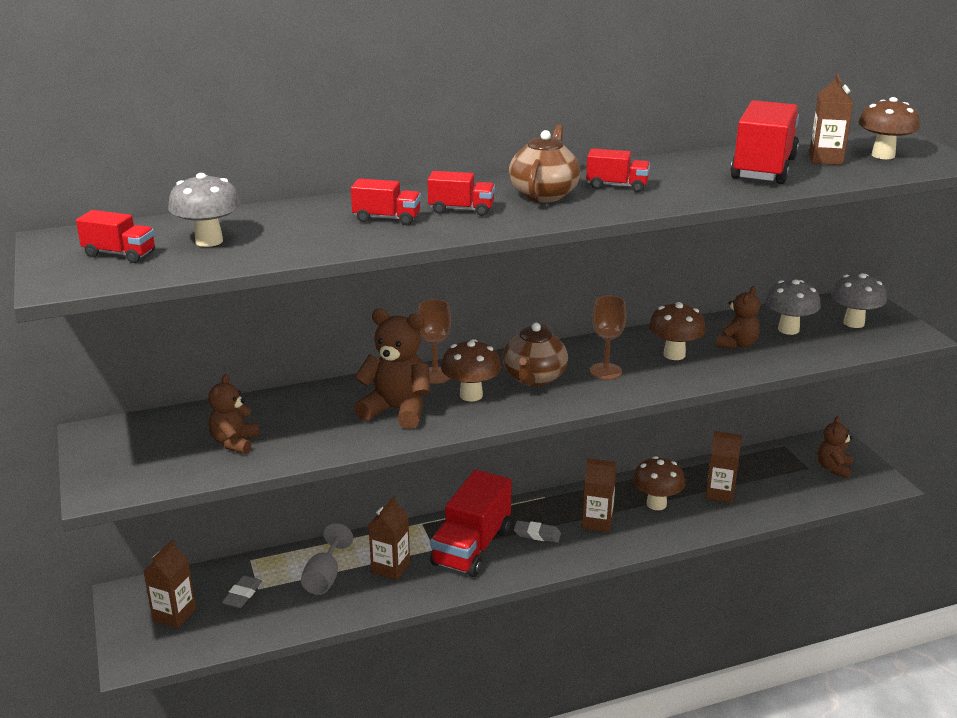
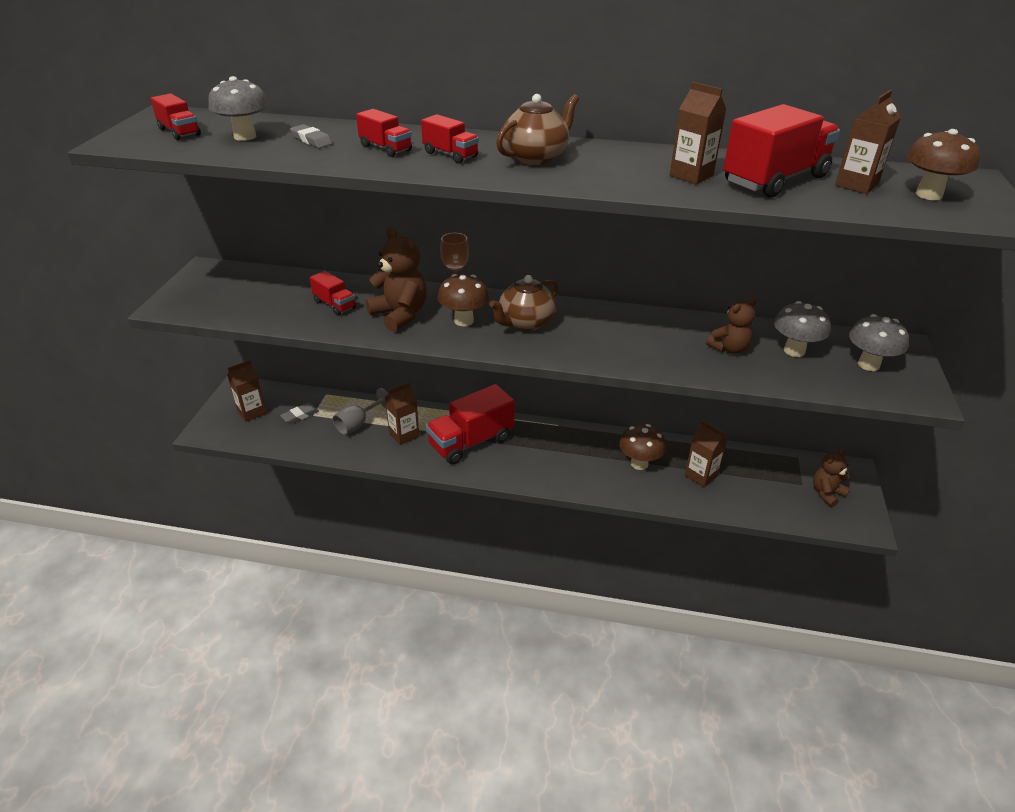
camera: 30 degrees right, 10 degrees up
(234, 442) = (274, 302): brown teddy bear -> none
(537, 534) = (525, 451): grey eraser -> grey eraser (311, 140)
(597, 522) = (579, 459): brown carton -> brown carton (691, 176)
(605, 371) = (588, 335): brown goblet -> none
(617, 186) = (609, 164): red truck -> red truck (334, 305)
(674, 355) = (662, 340): brown mushroom -> none

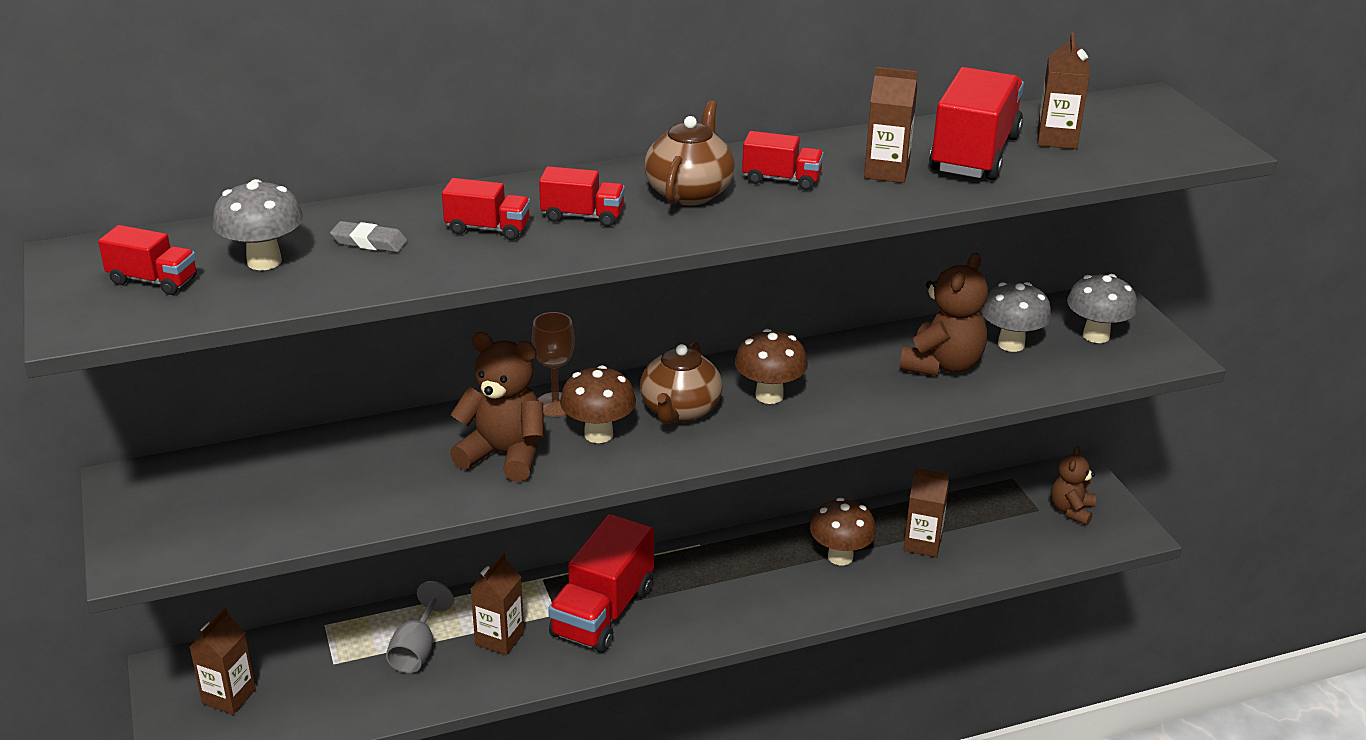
camera: 30 degrees left, 5 degrees down
(300, 415) = (314, 671): grey eraser -> none
(334, 305) = (396, 471): red truck -> red truck (781, 179)
(729, 349) = (942, 365): brown teddy bear -> brown teddy bear, size x1.57
(928, 195) = (1131, 134): brown mushroom -> brown mushroom (769, 395)

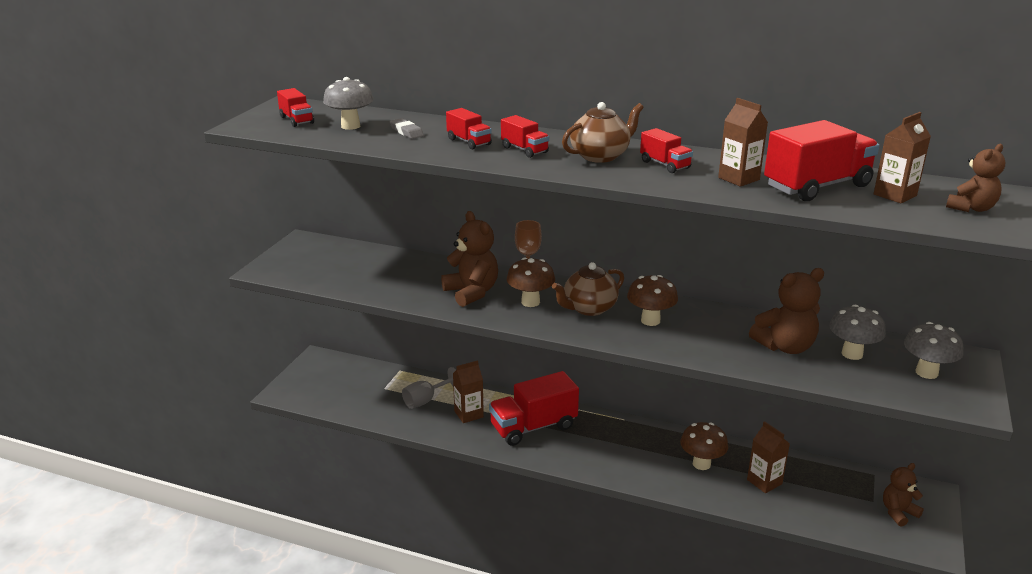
camera: 40 degrees right, 5 degrees down
(229, 697) = (327, 380): brown carton -> none
(1139, 132) = (971, 208): none -> brown teddy bear

